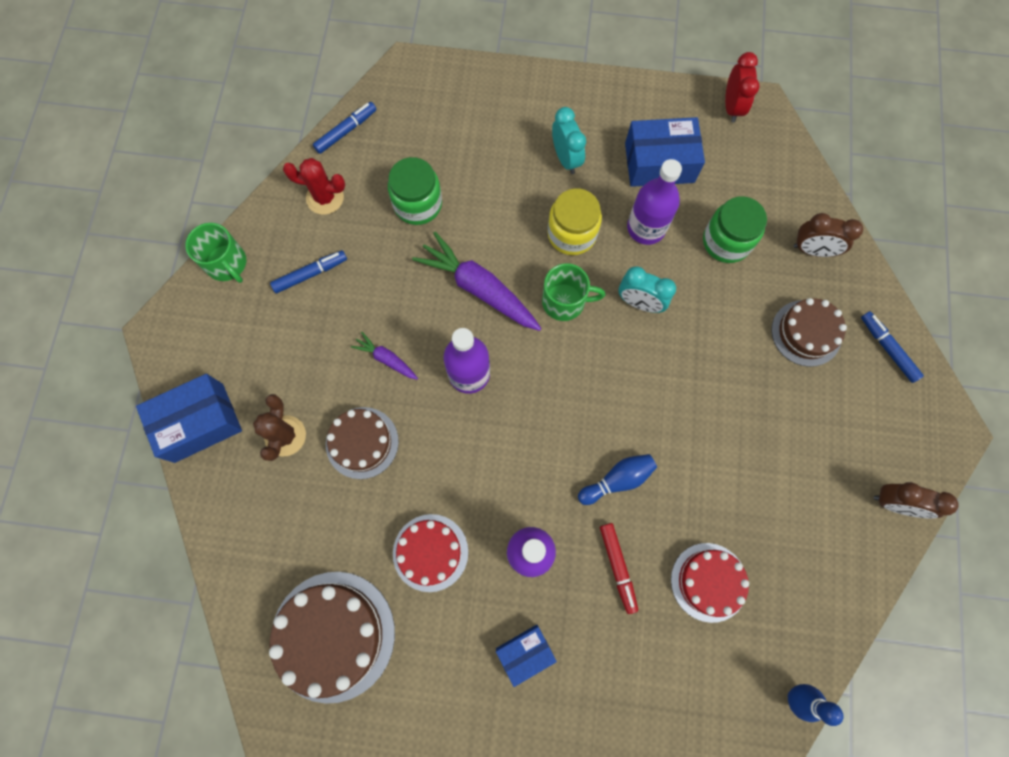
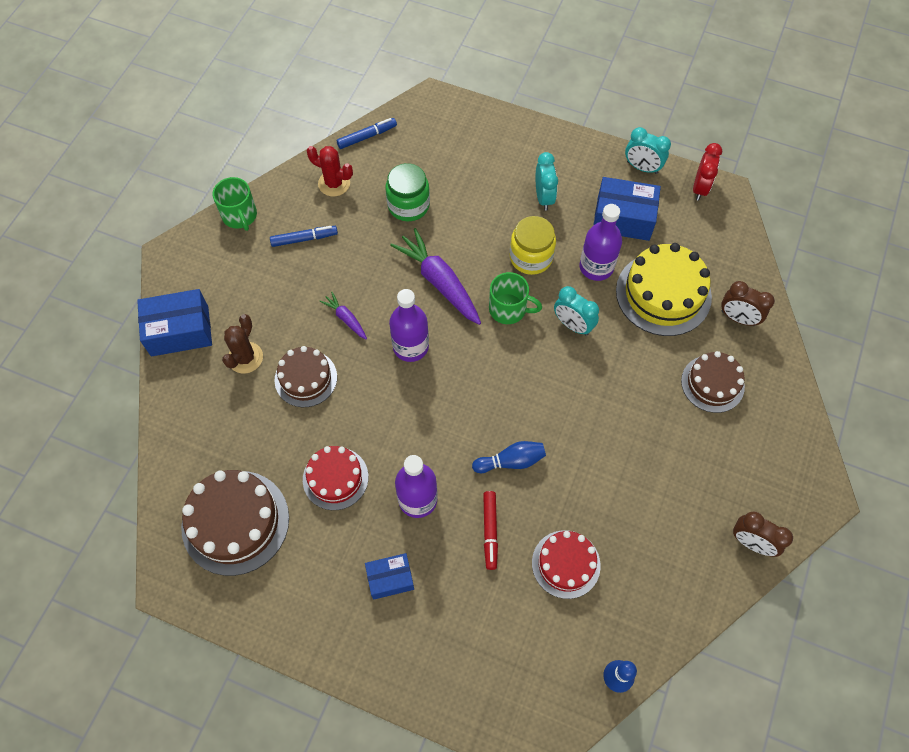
camera: 15 degrees right, 10 degrees down
(663, 97) = (642, 167): none -> turquoise clock
(726, 241) = (663, 294): green jar -> yellow cake
(887, 348) = (782, 414): blue marker -> none

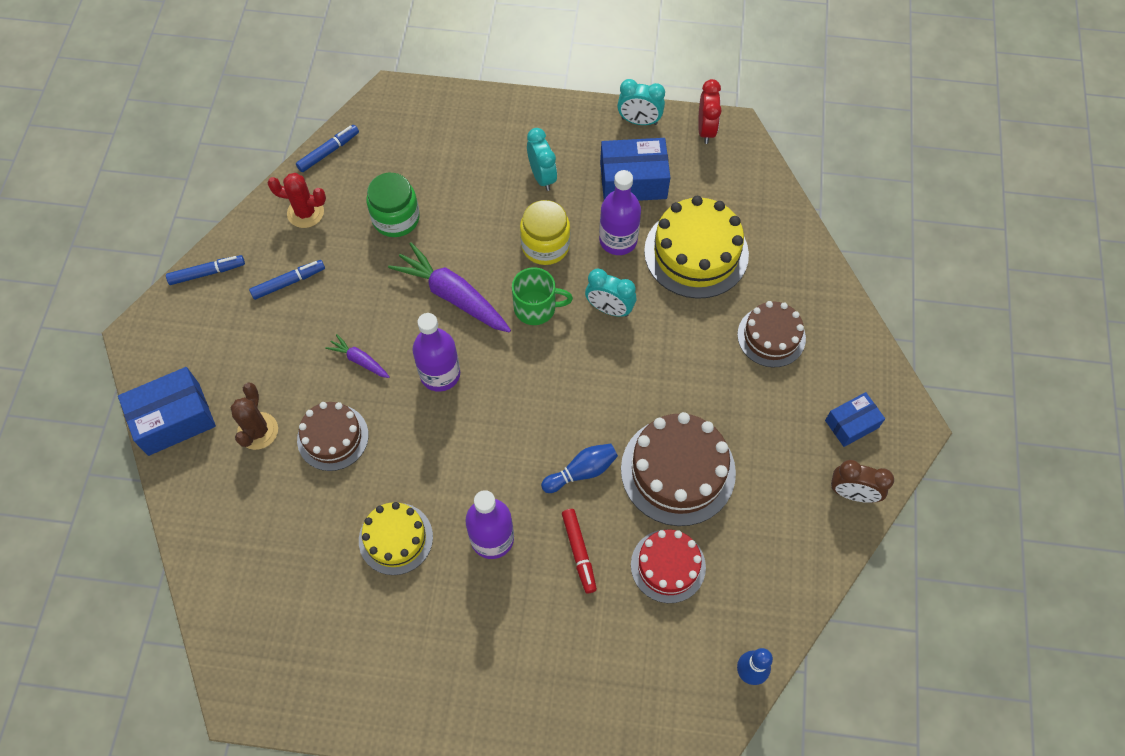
camera: 15 degrees left, 0 degrees up
(235, 522) = (297, 615): brown cake -> brown cake (678, 470)
(240, 216) = (207, 273): green mug -> blue marker
(335, 478) = (395, 538): red cake -> yellow cake
(390, 579) = (485, 631): blue box -> blue box (851, 424)
(738, 318) = (780, 261): brown clock -> none

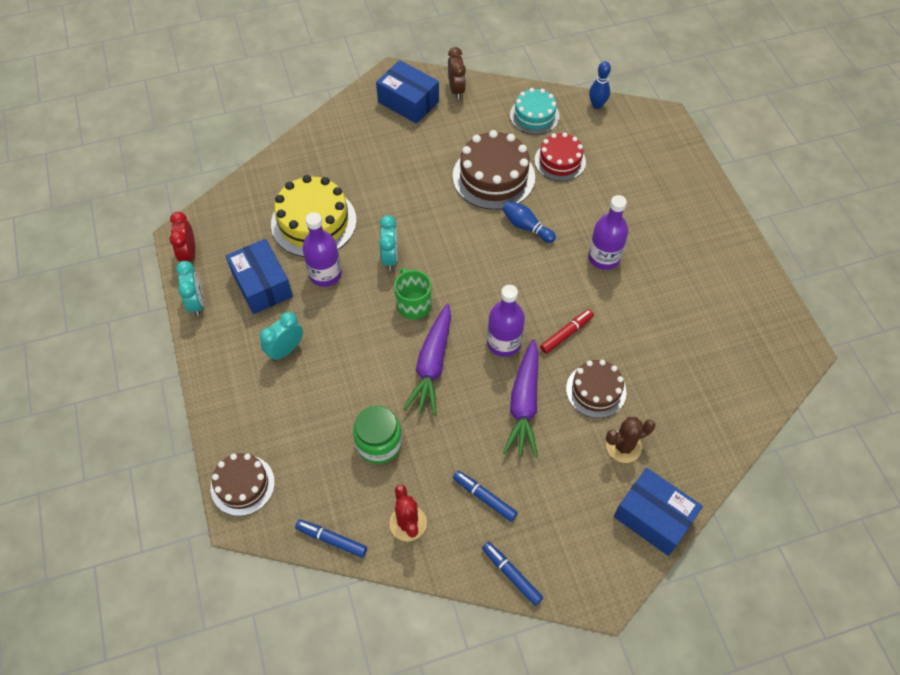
camera: 115 degrees left, 5 degrees down
(359, 360) = (524, 404): purple carrot -> purple carrot, size x2.00
(395, 538) = (641, 313): yellow cake -> none
(545, 246) = (353, 320): yellow jar -> none
(579, 552) = (581, 208): red marker -> red marker (566, 334)
(706, 130) = (189, 254): red clock -> red clock turned 75 degrees counterclockwise
(763, 573) = (534, 116): none -> turquoise cake
(771, 336) = (364, 159): brown cake -> brown cake (242, 485)
(851, 424) = (408, 102): blue box -> blue box, size x1.64

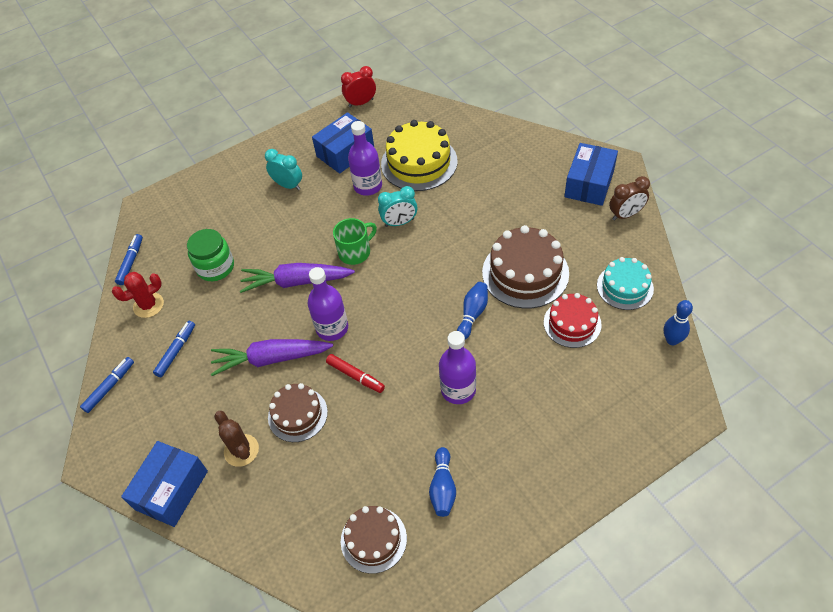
camera: 80 degrees right, 5 degrees down
(197, 303) = (318, 122): turquoise clock -> none
(242, 485) = (169, 198): brown cake -> brown cake (373, 539)
(695, 292) = (443, 487): none -> blue bowling pin

